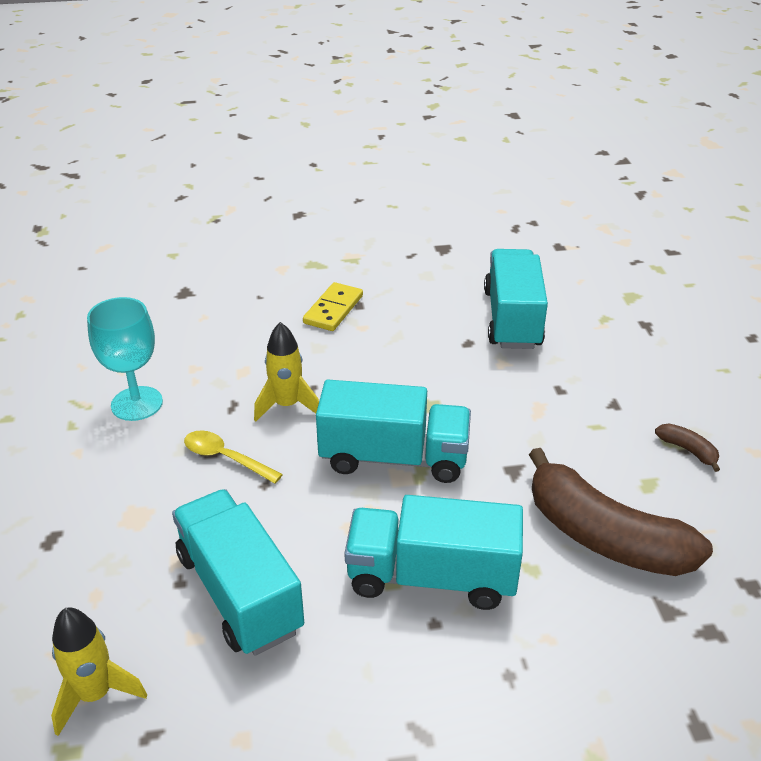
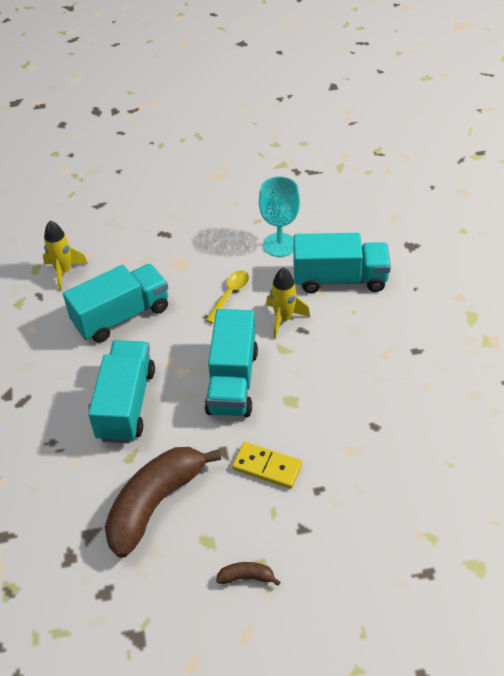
camera: 90 degrees right, 10 degrees up
(333, 309) = (406, 335): yellow domino -> yellow domino (267, 467)
(512, 319) = (416, 460): turquoise truck -> turquoise truck (339, 279)
(688, 450) = (246, 577): brown banana -> brown banana turned 135 degrees counterclockwise

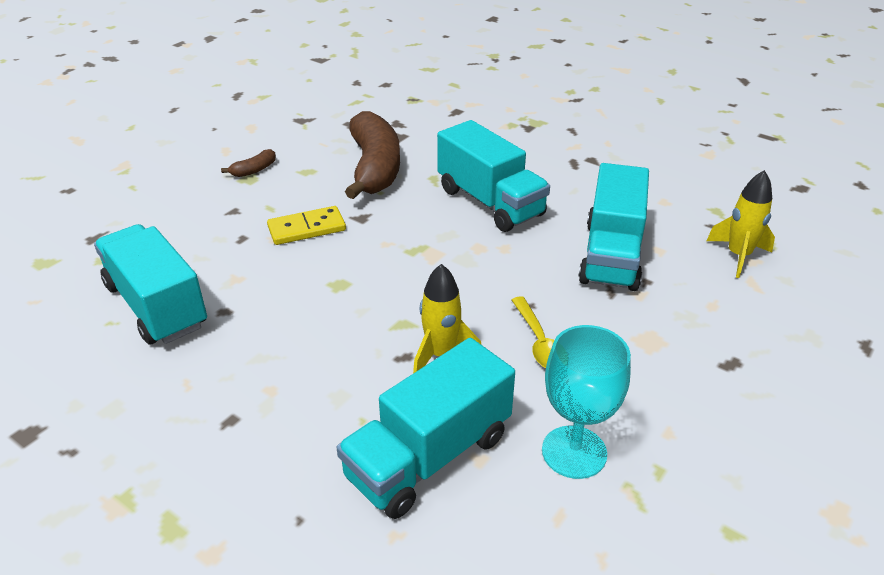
camera: 135 degrees right, 10 degrees down
(232, 381) = (419, 267): turquoise truck -> turquoise truck (157, 306)

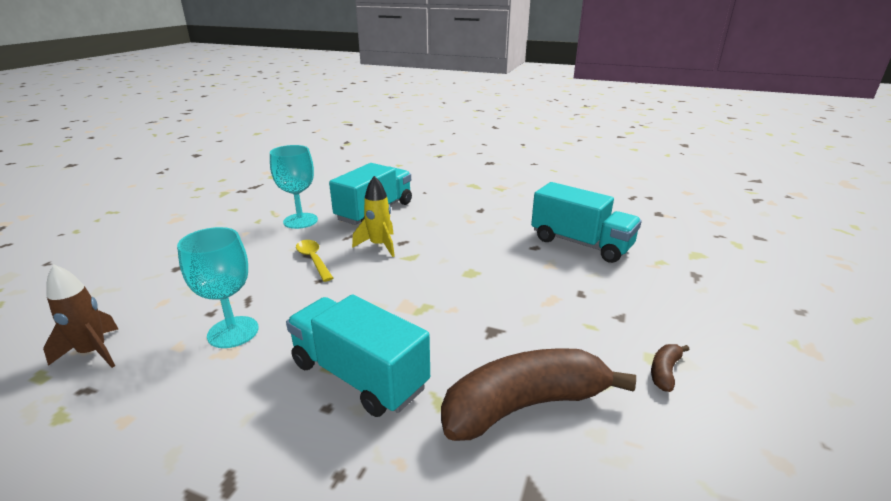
camera: 165 degrees right, 10 degrees down
(307, 228) = (534, 311): yellow domino -> none
(374, 168) = (525, 405): brown banana -> brown banana turned 90 degrees clockwise
(611, 255) = (233, 332): turquoise truck -> turquoise goblet
(738, 256) = (93, 352): yellow rocket -> brown rocket

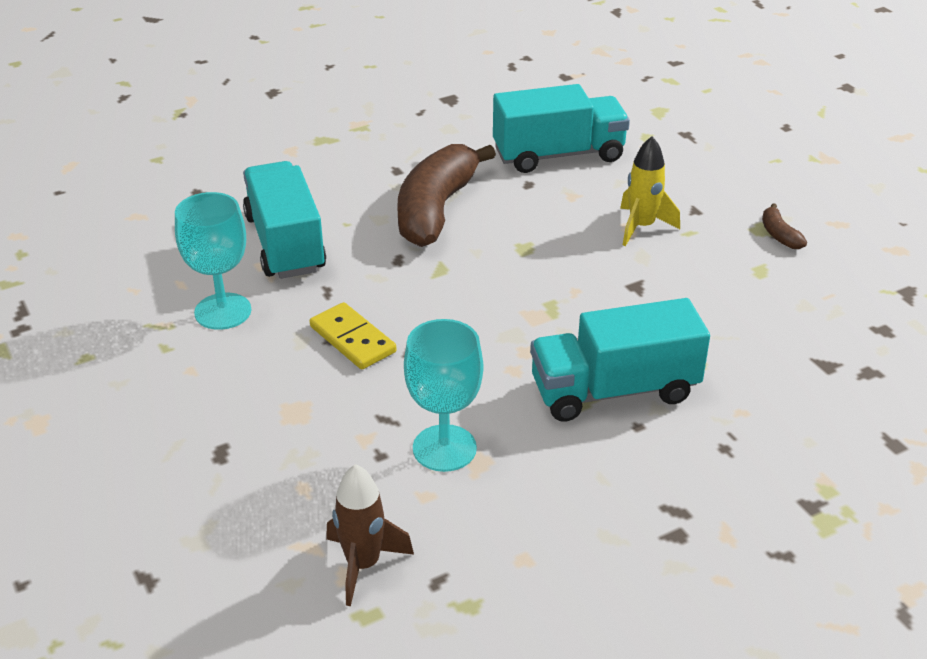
camera: 50 degrees left, 10 degrees up
(313, 260) = (353, 339): yellow spoon -> yellow domino
(379, 245) = (383, 279): yellow rocket -> yellow rocket (641, 227)
(525, 405) = (745, 321): brown banana -> brown banana (436, 209)

